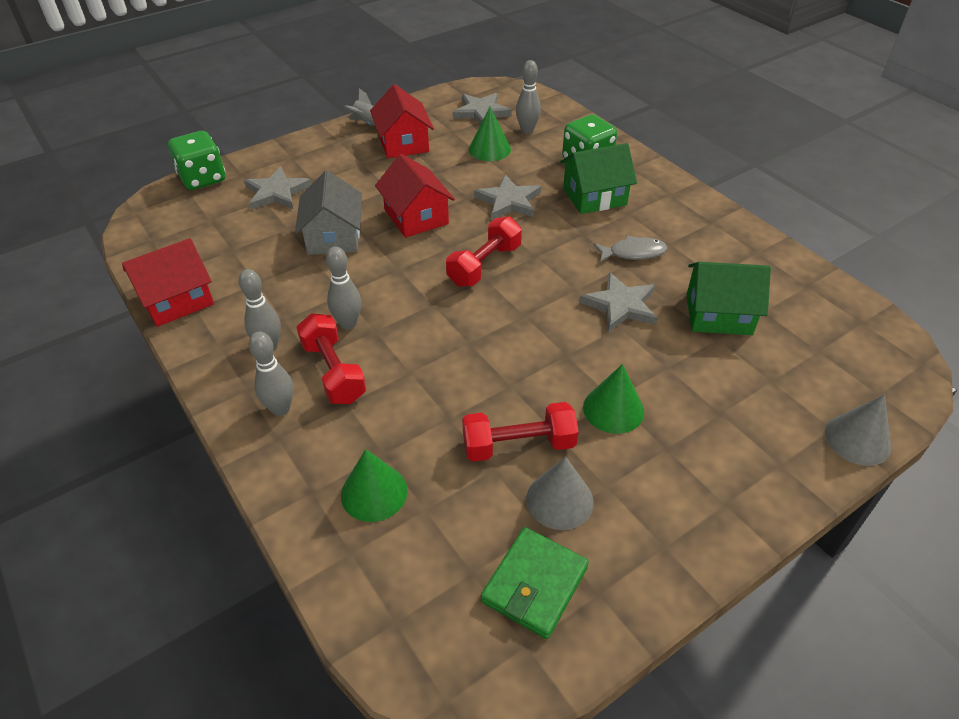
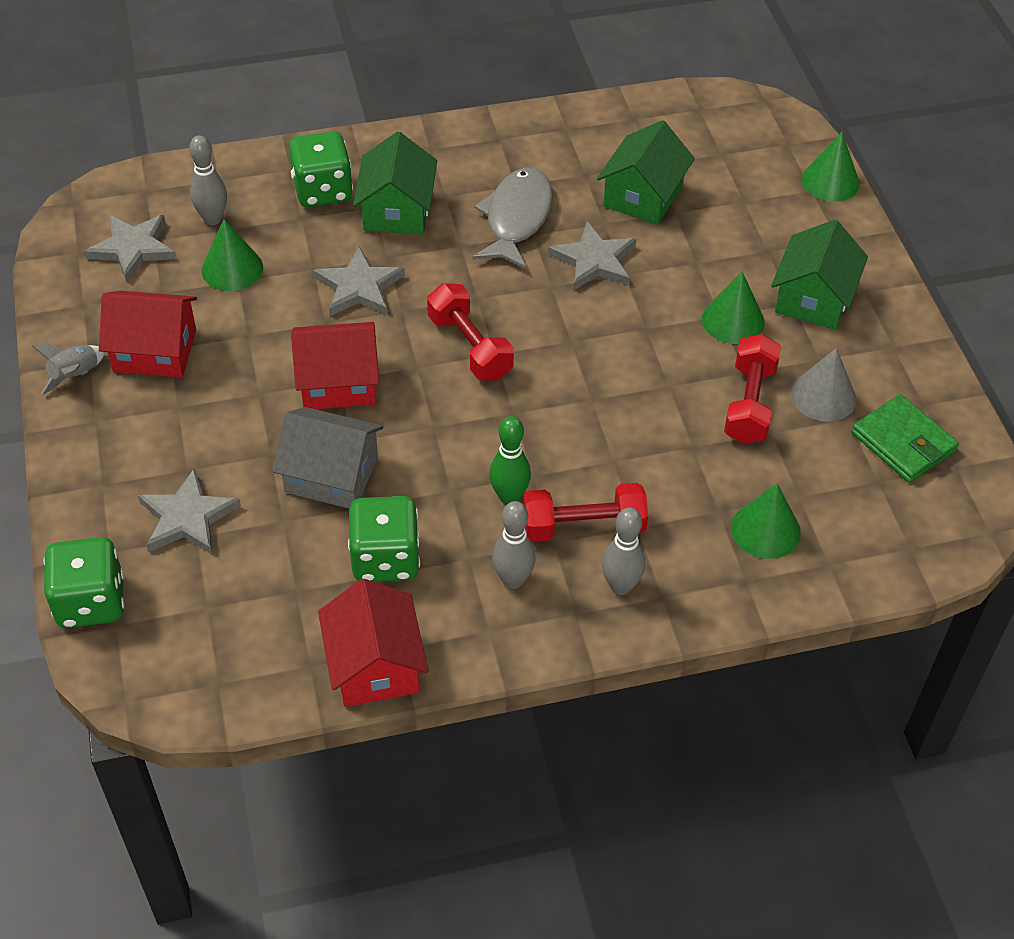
camera: 70 degrees left, 5 degrees up
(269, 280) = (385, 559): none -> green dice
(348, 323) = (509, 497): grey bowling pin -> green bowling pin
(633, 253) = (516, 218): grey fish -> grey fish, size x1.61
(683, 462) = (813, 298): none -> green house
(857, 439) = (830, 181): grey cone -> green cone

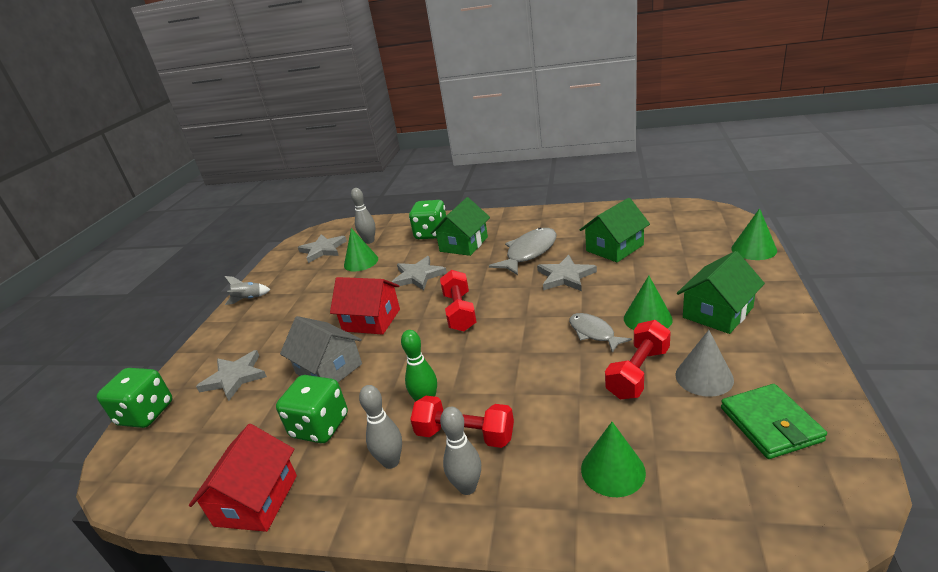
camera: 30 degrees right, 20 degrees down
(155, 351) = (294, 293): red house -> none
(674, 354) = (594, 333): none -> grey fish

